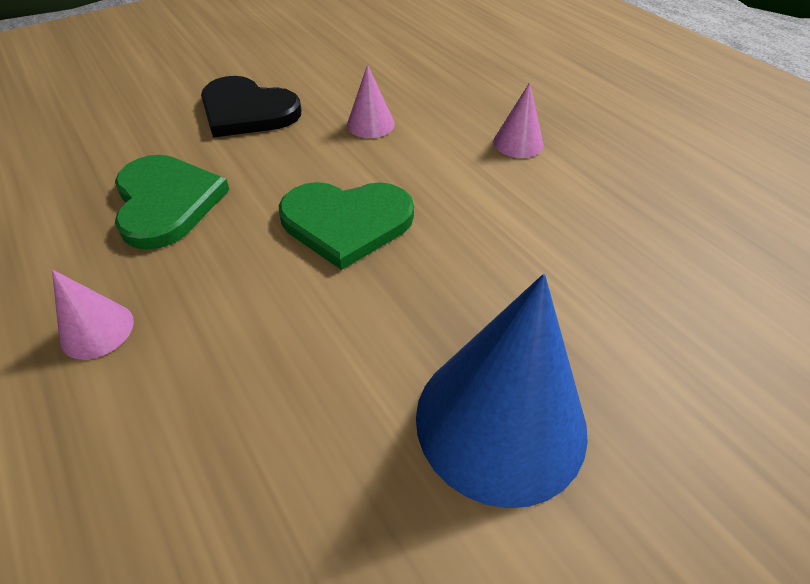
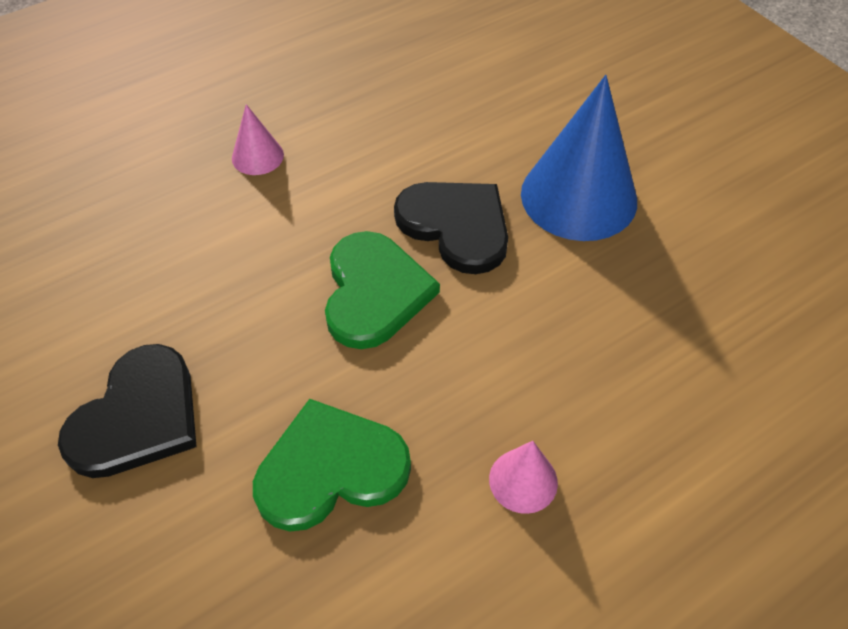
camera: 90 degrees left, 5 degrees up
(370, 124) = (198, 278): pink cone -> none
(436, 285) = (456, 226): none -> black heart

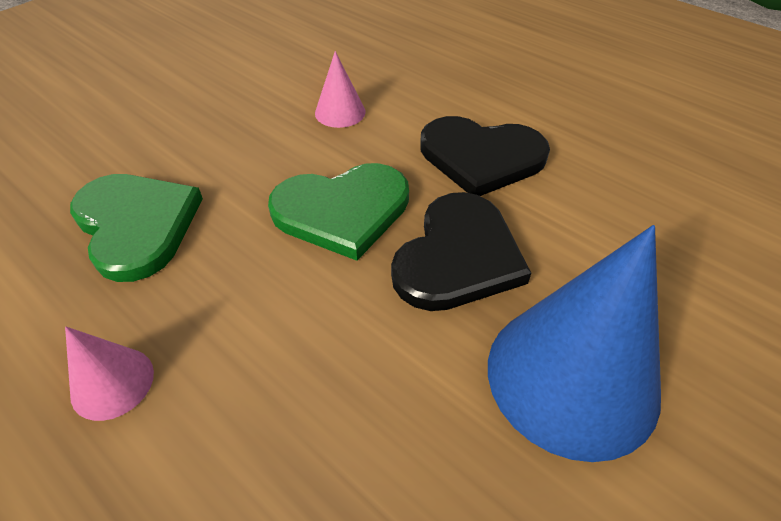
camera: 75 degrees right, 5 degrees down
(137, 416) = (188, 111): black heart -> black heart (481, 157)
(257, 156) = (478, 102): pink cone -> pink cone (340, 112)

